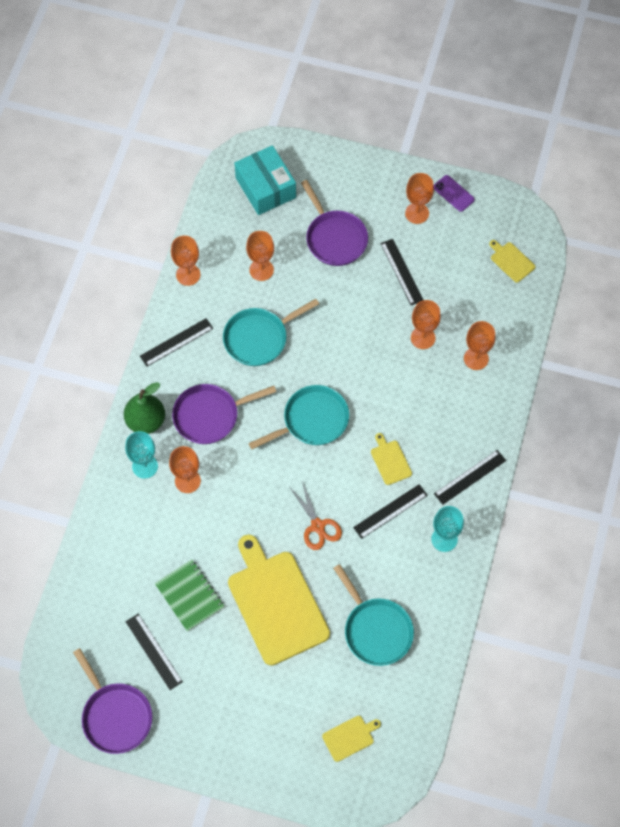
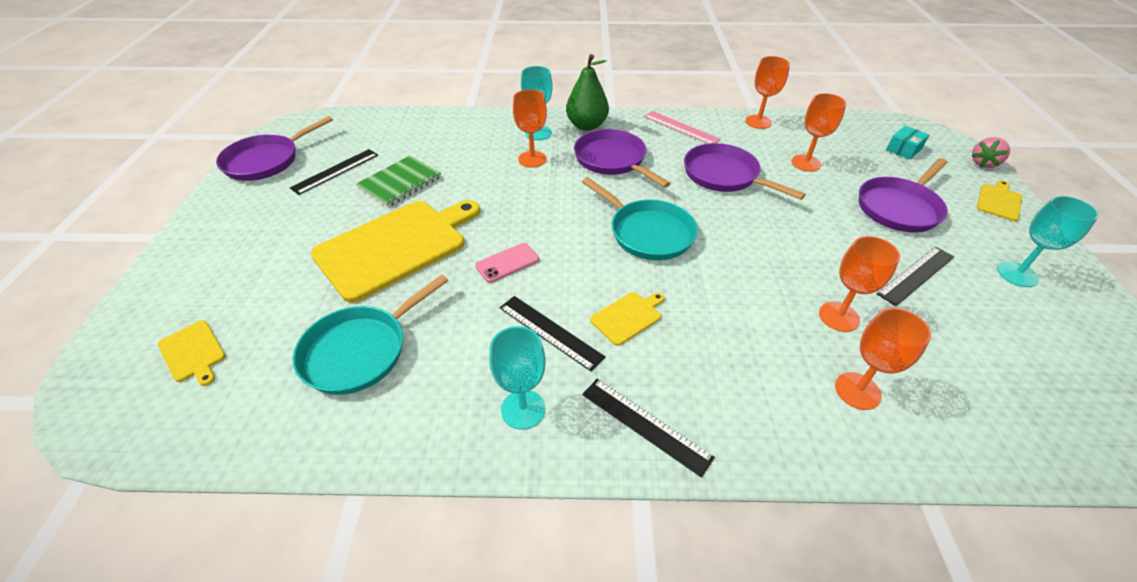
camera: 75 degrees right, 20 degrees down
(176, 342) = (681, 128): black ruler -> pink ruler
(259, 338) = (724, 175): turquoise pan -> purple pan
(265, 188) = (903, 149): turquoise box -> turquoise box, size x0.49
(301, 145) = (983, 163): none -> pink strawberry
(317, 526) = (507, 263): orange scissors -> pink phone
(417, 213) = (1017, 274): orange goblet -> turquoise goblet
(453, 193) = (1095, 308): purple phone -> none
(511, 261) = (1072, 407): yellow cutting board -> yellow cutting board (999, 201)

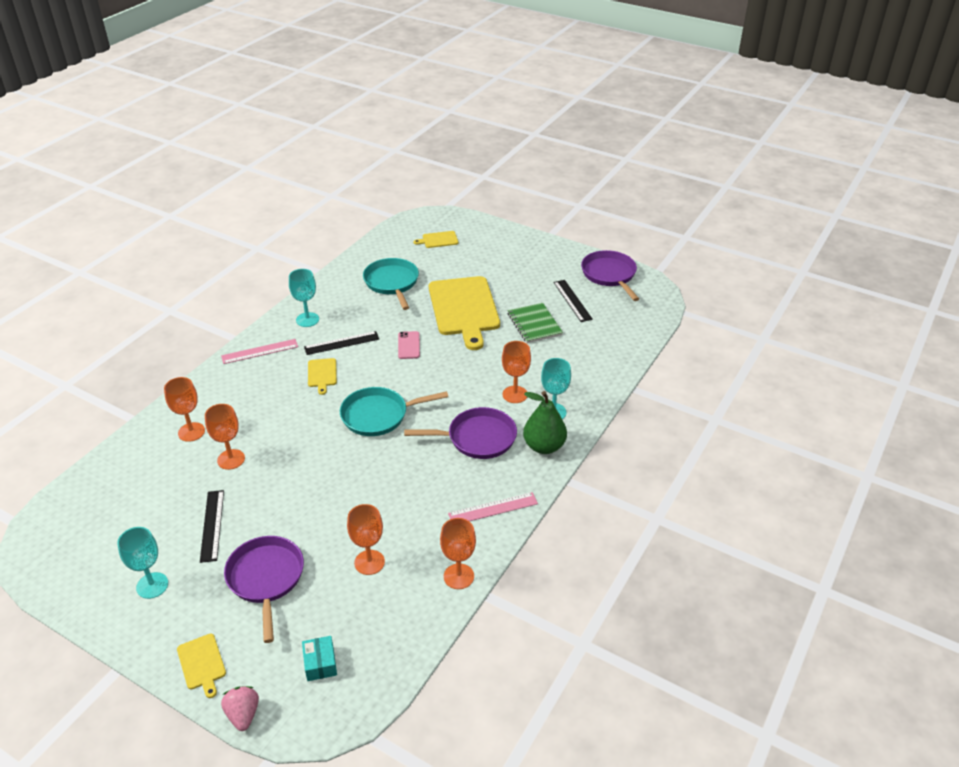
camera: 120 degrees right, 5 degrees down
(645, 425) = (260, 351): black ruler -> pink ruler
(724, 175) = (401, 494): purple pan -> none

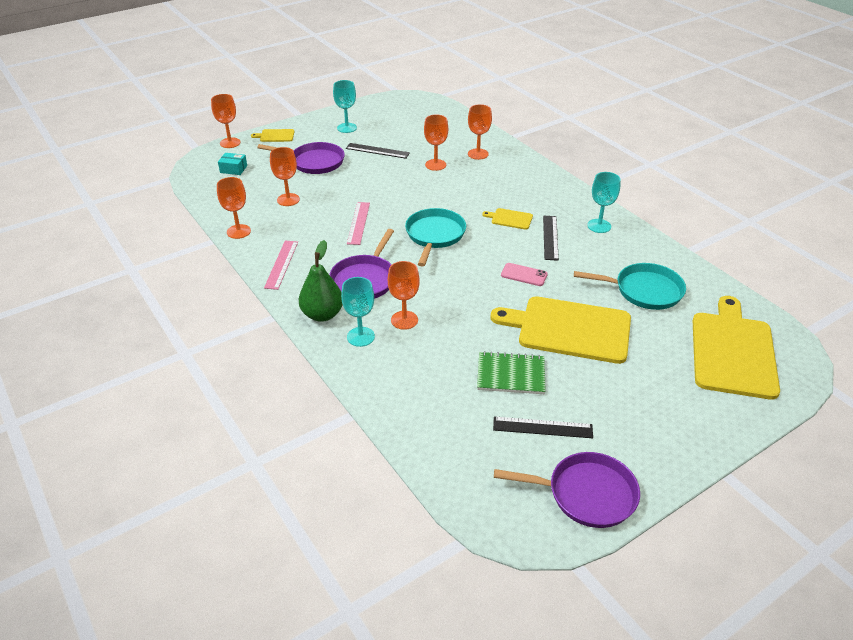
camera: 115 degrees right, 0 degrees up
(243, 714) = (230, 143): pink strawberry -> orange goblet
(260, 351) = (562, 194): pink ruler -> pink ruler (358, 223)
(438, 240) = (733, 351): yellow cutting board -> yellow cutting board, size x2.35

